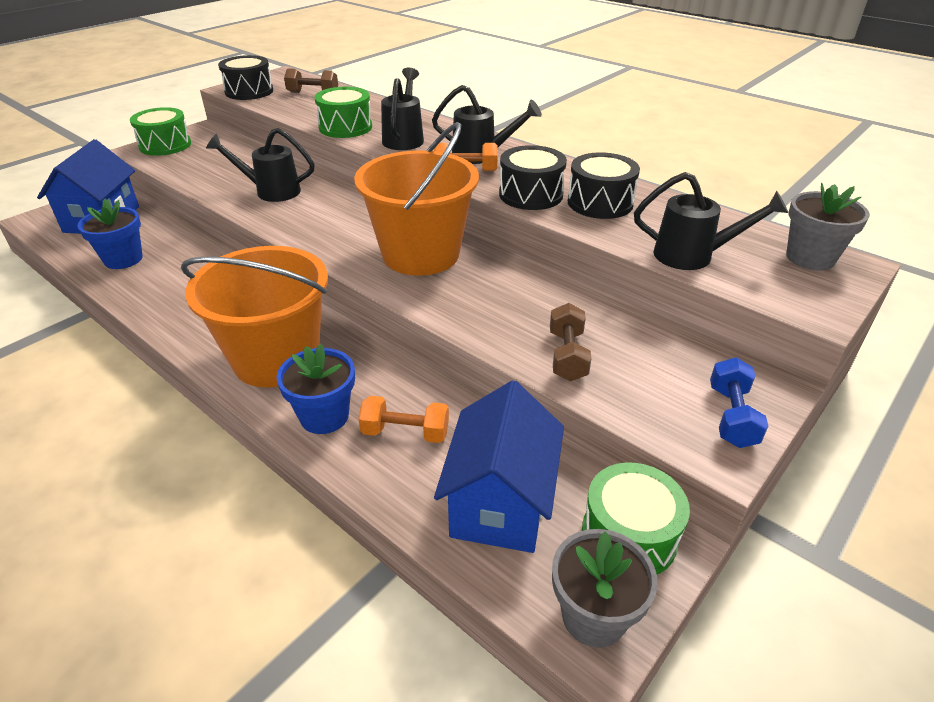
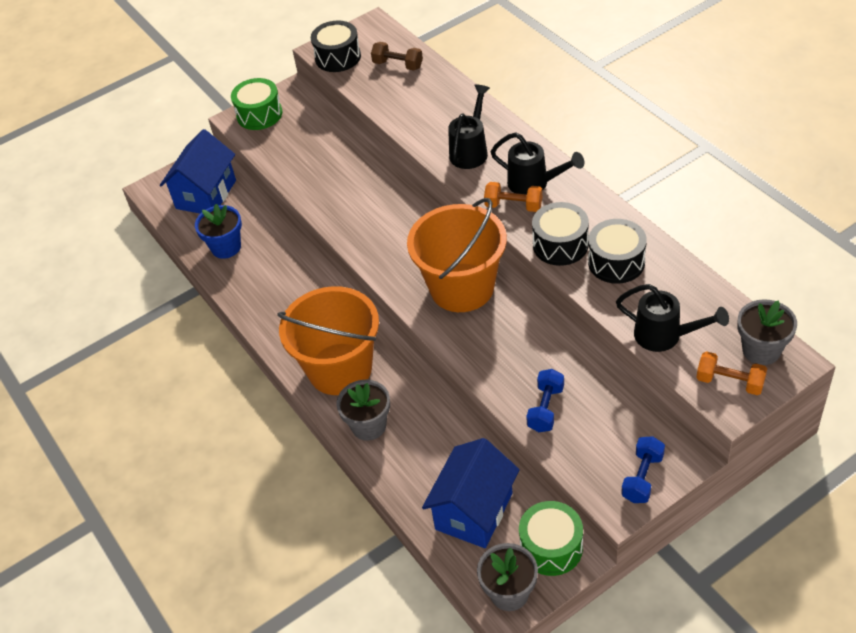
camera: 20 degrees right, 10 degrees up
(271, 191) = (349, 192): black watering can -> none
(324, 416) = (369, 426): blue flower pot -> grey flower pot
(345, 127) = (420, 128): green drum -> none
(405, 433) = (423, 448): orange dumbbell -> orange dumbbell (730, 382)
(567, 356) = (546, 408): brown dumbbell -> blue dumbbell

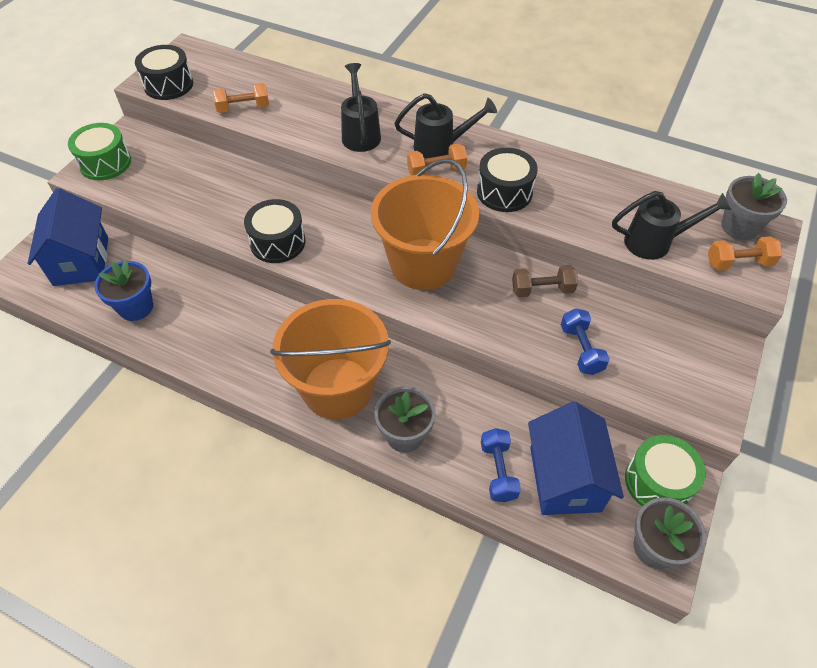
camera: 35 degrees left, 5 degrees up
(386, 97) = (243, 108): none -> orange dumbbell
(398, 65) = (236, 77): brown dumbbell -> brown dumbbell (542, 290)
(616, 262) = (564, 192): black drum -> black drum (278, 242)
(642, 477) = (710, 380): blue dumbbell -> blue dumbbell (498, 471)

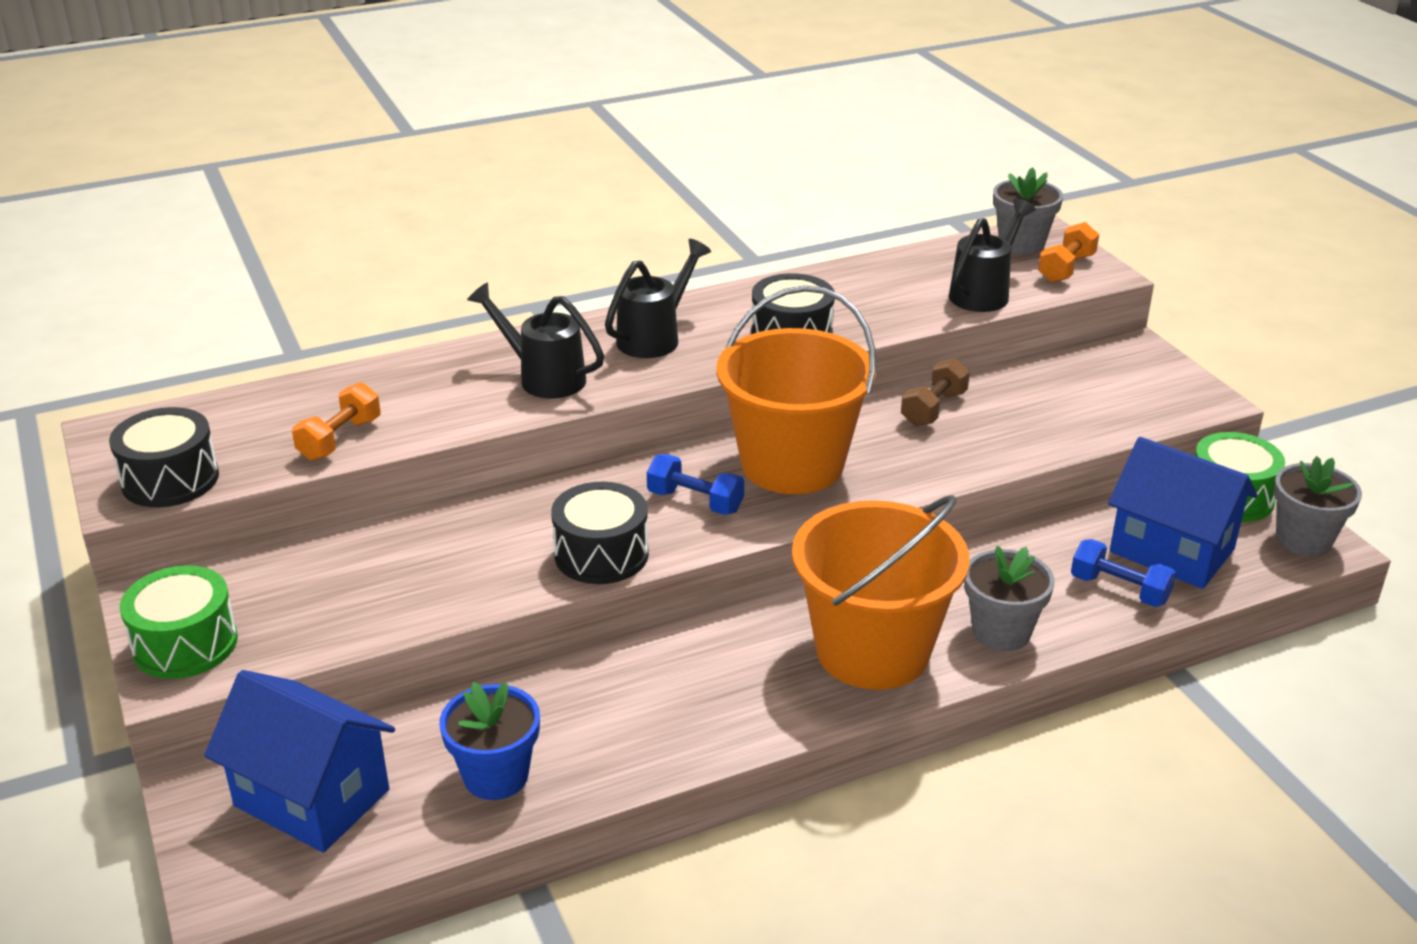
camera: 50 degrees left, 20 degrees down
(436, 171) = (692, 359): orange dumbbell -> none
(581, 349) = (1044, 428): blue dumbbell -> blue dumbbell (695, 501)

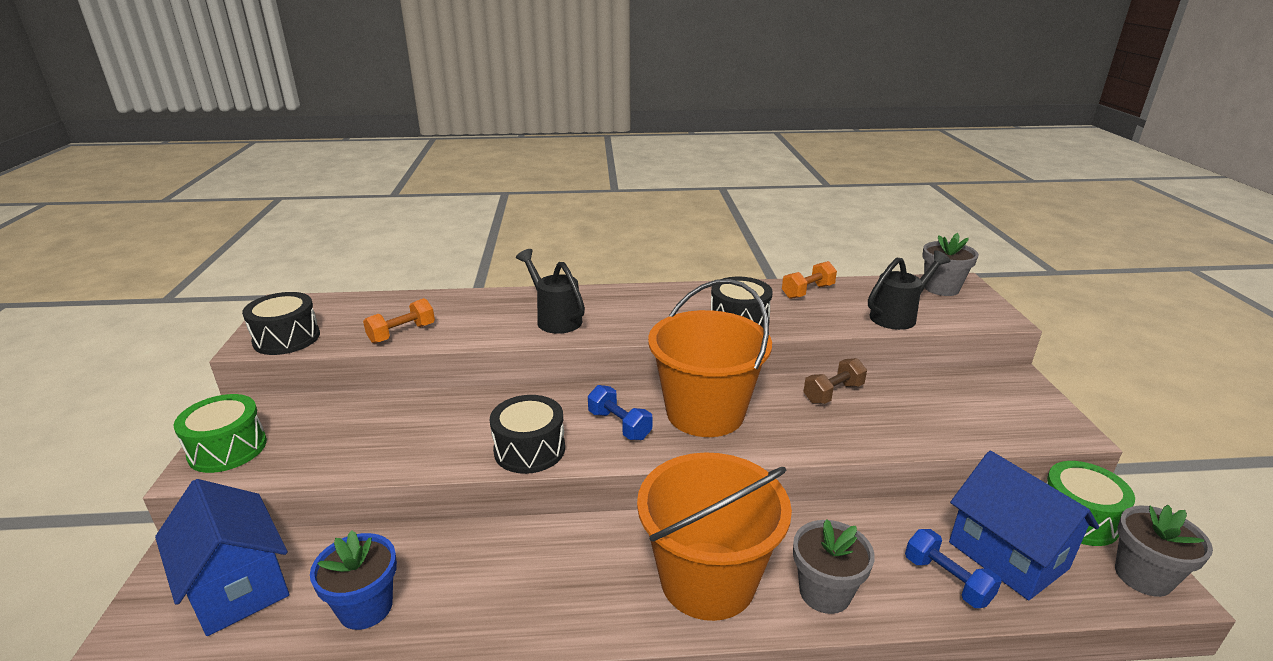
camera: 20 degrees right, 5 degrees down
(654, 337) = (644, 306): black watering can -> none
(1066, 268) = (971, 310): orange dumbbell -> orange dumbbell (808, 292)

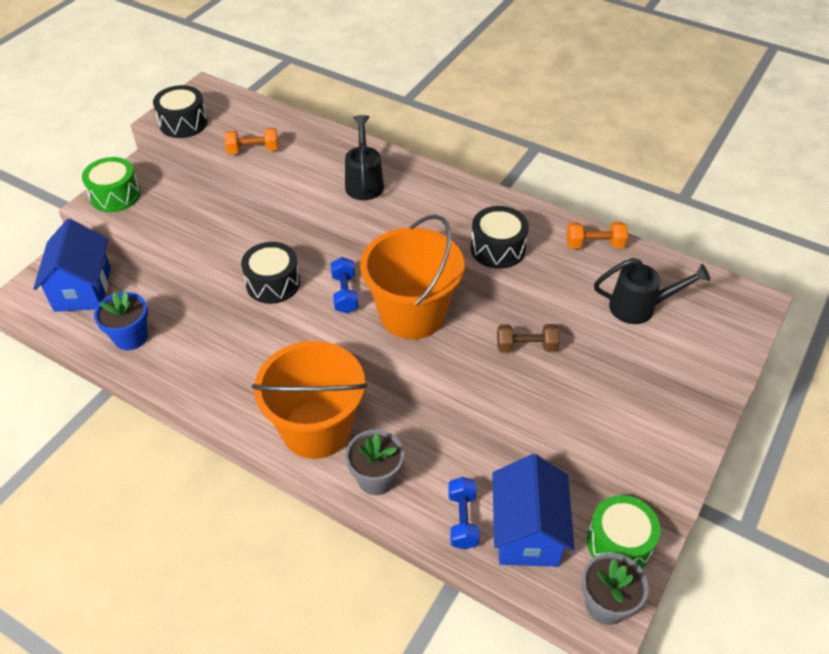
camera: 35 degrees right, 20 degrees up
(941, 288) = (727, 298): grey flower pot -> none

